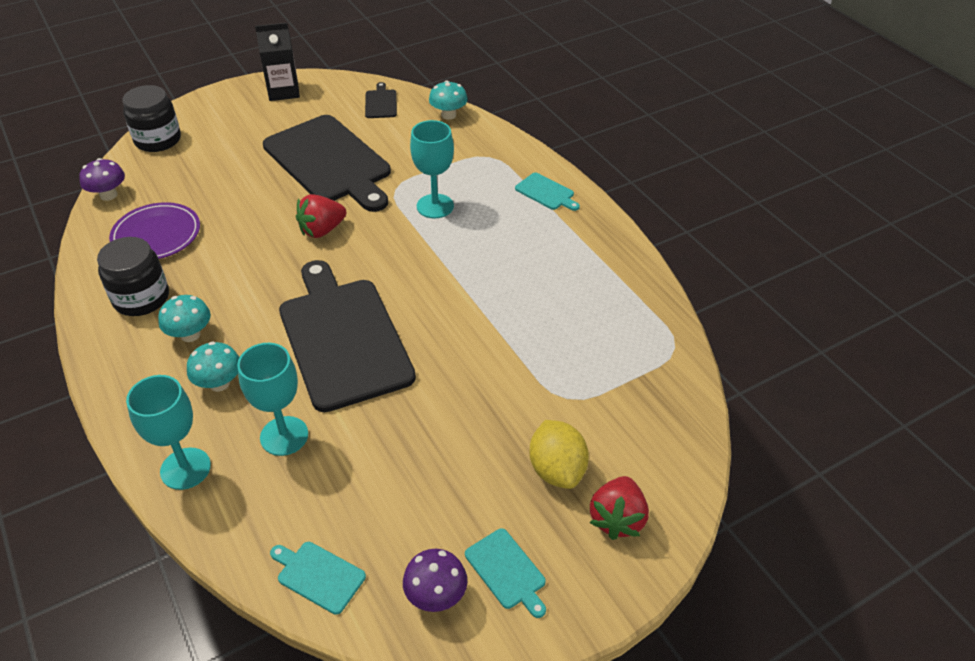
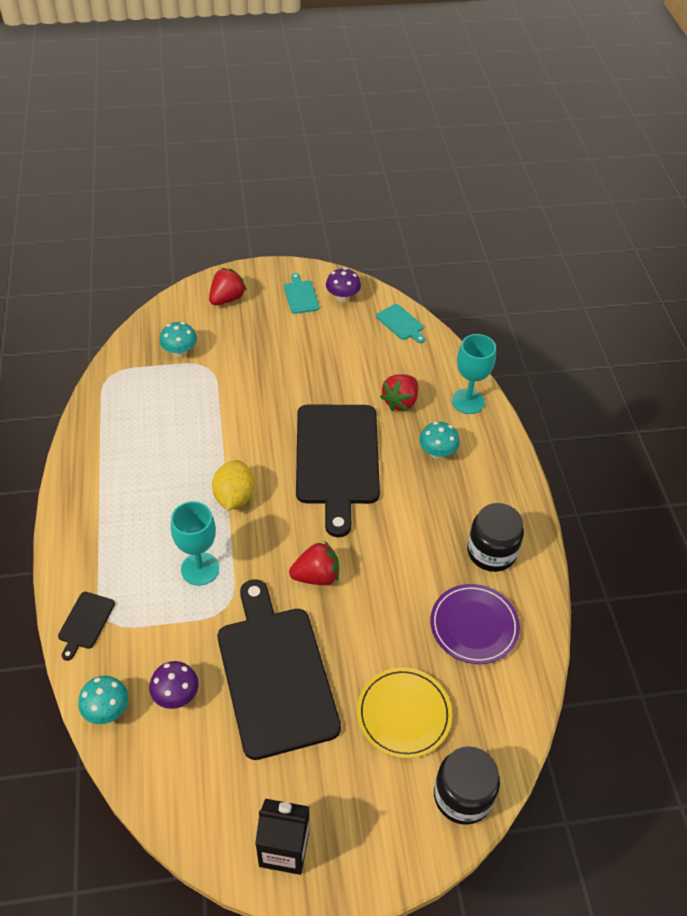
camera: 160 degrees left, 5 degrees up
(108, 195) = (522, 707): purple mushroom -> purple mushroom (176, 695)
(190, 335) = (453, 501): turquoise mushroom -> turquoise mushroom (180, 352)
(213, 167) = (404, 714): none -> yellow plate
(284, 436) = (400, 401): turquoise goblet -> red strawberry
(381, 103) = (172, 768): black cutting board -> black cutting board (85, 622)
(546, 192) = (88, 548): turquoise cutting board -> none
(557, 470) = (242, 331): yellow lemon -> yellow lemon (234, 497)

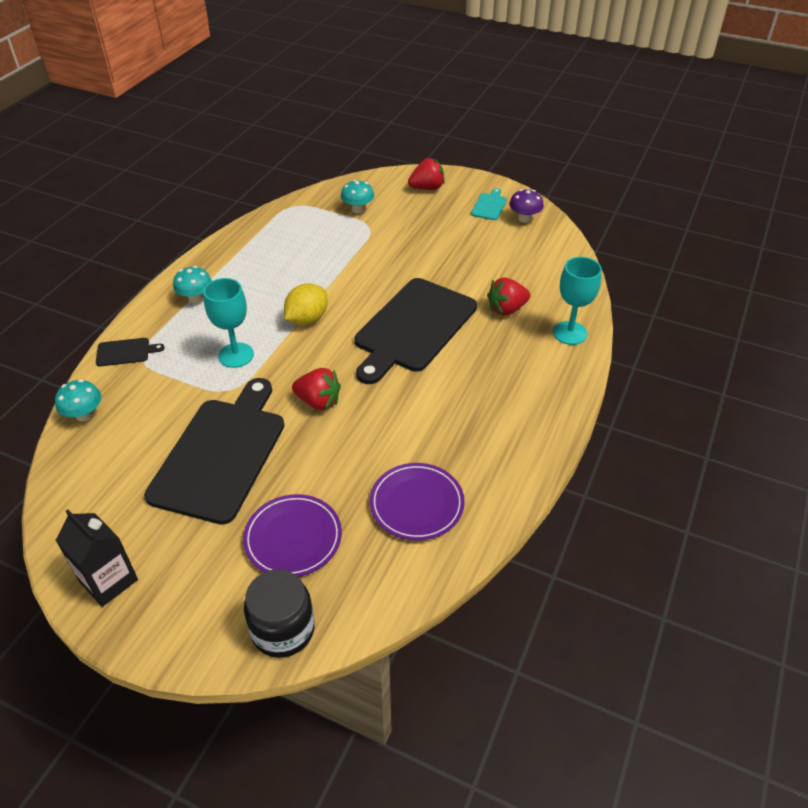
camera: 35 degrees right, 5 degrees down
(85, 622) = (125, 352): black cutting board -> black cutting board turned 150 degrees counterclockwise
(176, 695) = (138, 430): purple mushroom -> none
(401, 323) = (559, 254): turquoise cutting board -> none
(404, 714) = (293, 538): yellow plate -> purple plate
(437, 452) = (505, 359): turquoise mushroom -> turquoise mushroom (196, 298)
(491, 552) = (486, 455): black jar -> none

